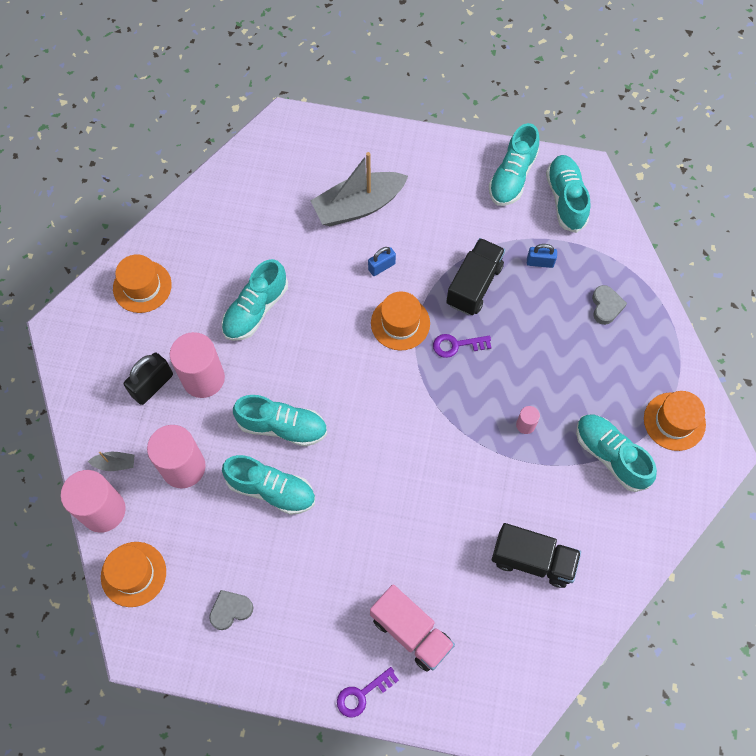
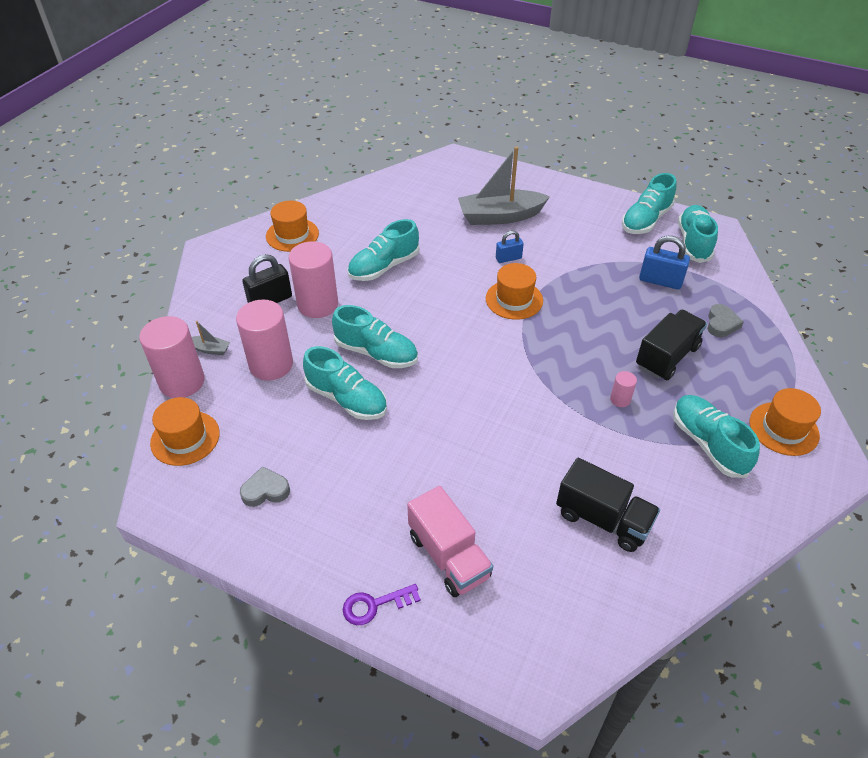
camera: 15 degrees right, 20 degrees down
(457, 345) = (564, 325): purple key -> none
(474, 285) = (592, 285): black truck -> black truck (667, 357)
(540, 262) = (660, 281): blue padlock -> blue padlock, size x1.58

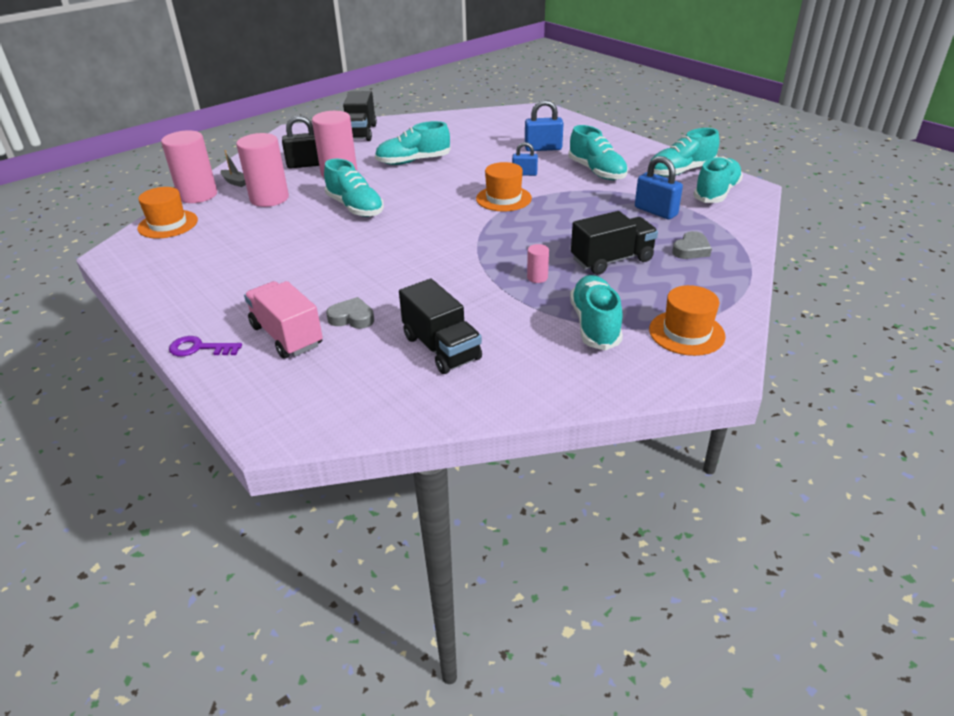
camera: 25 degrees right, 10 degrees down
(265, 490) = (191, 264): grey heart -> grey heart (352, 318)
(292, 235) = (360, 133): orange hat -> black truck
(347, 399) = (305, 228): turquoise shoe -> turquoise shoe (597, 172)
(449, 556) = (286, 336): pink truck -> pink truck turned 150 degrees clockwise
(500, 216) = (543, 148): grey boat -> blue padlock

